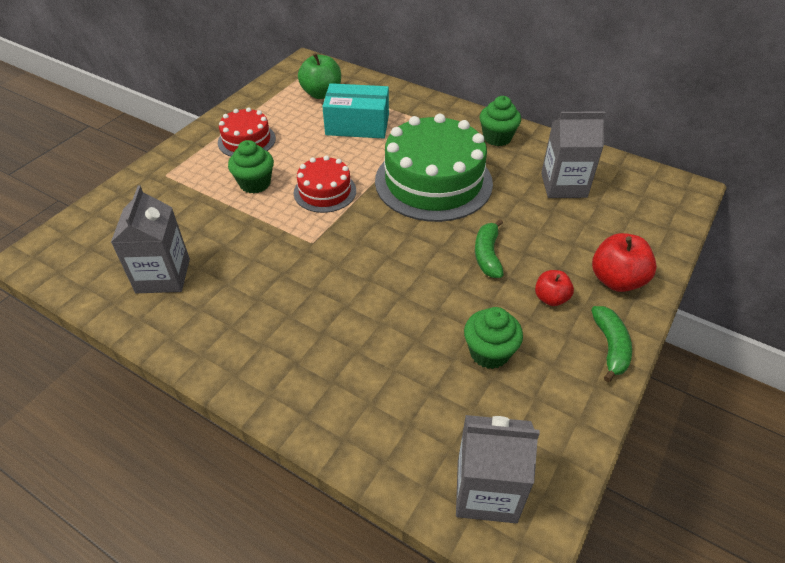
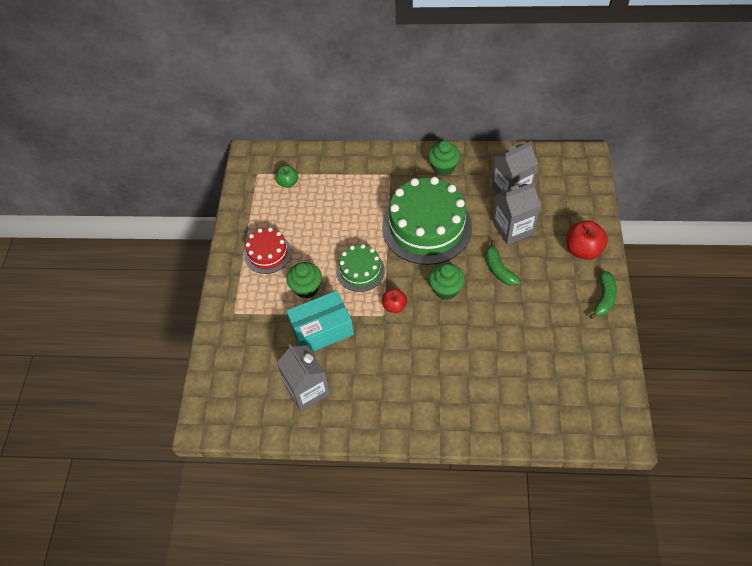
camera: 25 degrees left, 10 degrees up
(321, 94) = (288, 183): green apple -> green apple, size x0.61
(325, 191) = (360, 271): red cake -> green cake
(357, 125) = (338, 201): turquoise box -> turquoise box (322, 330)
(486, 491) = (591, 418): grey carton -> grey carton (513, 228)
(489, 352) = (542, 337): green cupcake -> green cupcake (446, 289)
(550, 298) = (554, 282): red apple -> red apple (394, 306)
(610, 347) = (604, 298): green banana -> green banana turned 45 degrees clockwise

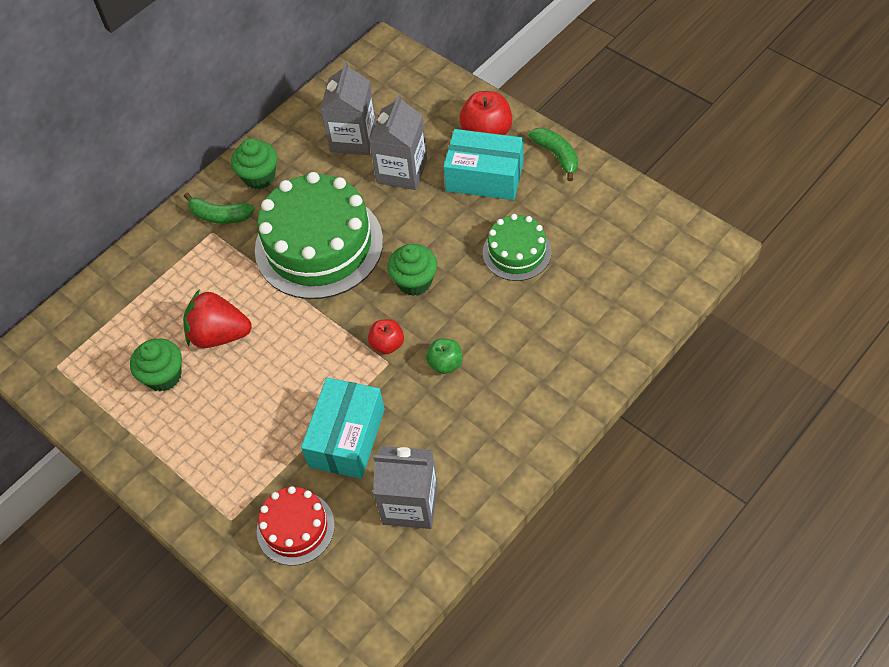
camera: 50 degrees left, 0 degrees up
(268, 253) = (185, 429): red cake -> red cake (295, 528)
(288, 183) = (107, 342): green apple -> green apple (445, 363)
(306, 288) = (276, 418): green cupcake -> green cupcake (164, 376)
(332, 225) = (219, 335): none -> red strawberry
(360, 271) = (309, 347): green cake -> green cake (516, 252)
(498, 269) = (437, 217): green banana -> green banana (219, 216)
(550, 272) = (484, 177): none -> turquoise box

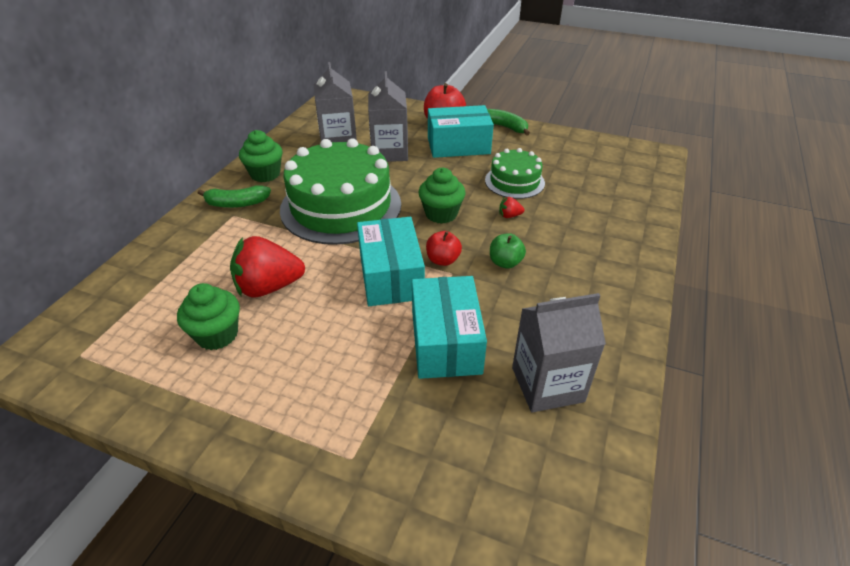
camera: 25 degrees left, 15 degrees down
(295, 528) = (435, 444): red cake -> none
(330, 351) = (391, 276): none -> turquoise box
(483, 302) = (509, 216): none -> red strawberry

